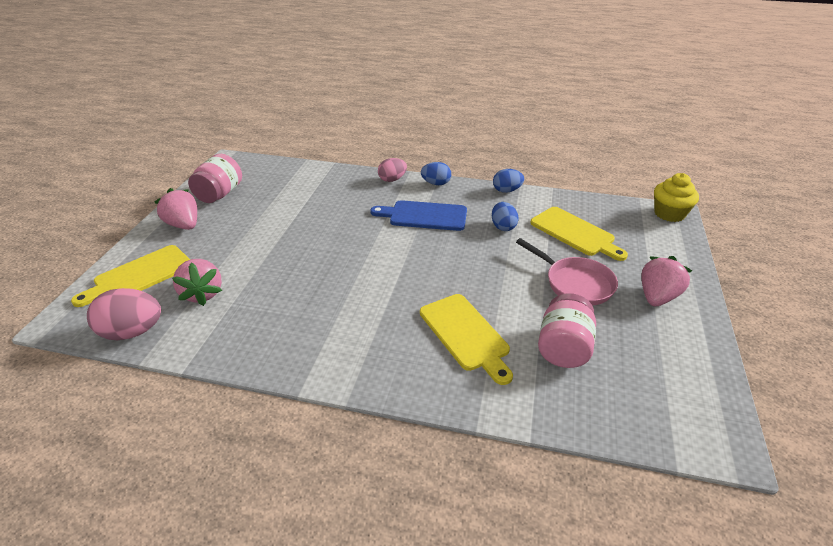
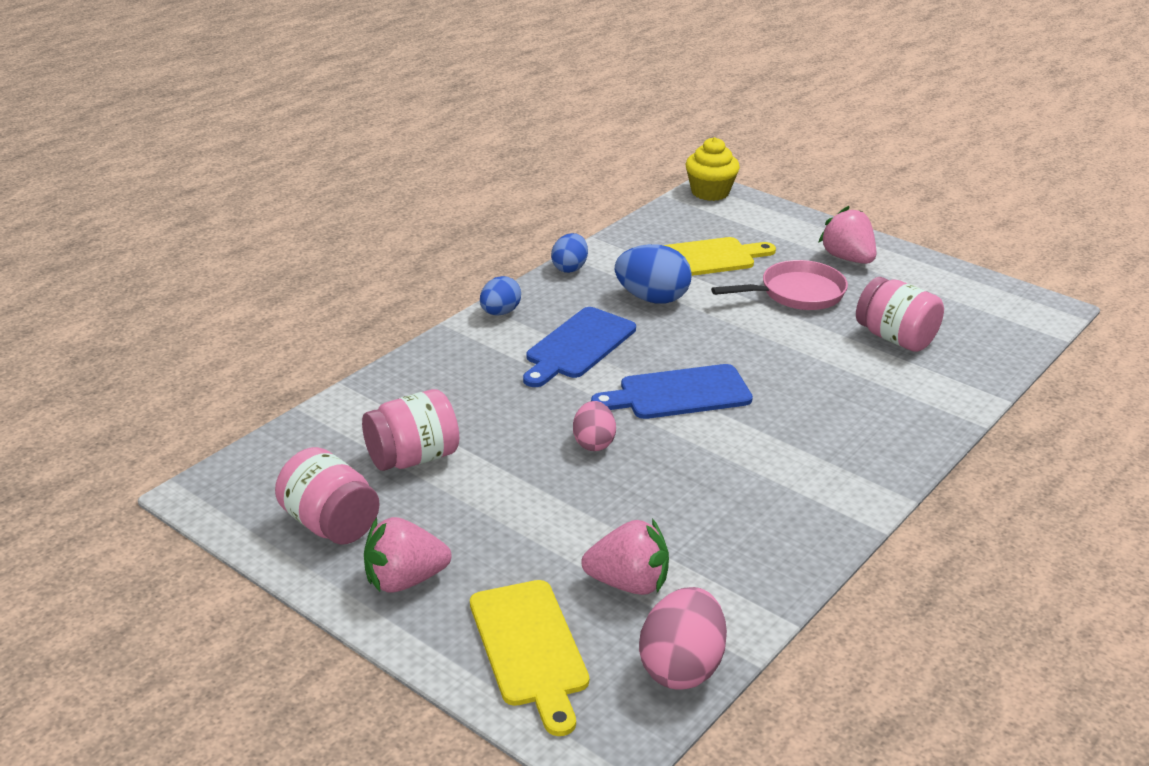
camera: 65 degrees left, 5 degrees down
(283, 198) = (413, 458): none -> pink jar
(392, 179) = (452, 344): pink egg -> pink egg (593, 443)
(402, 264) = (679, 394): none -> blue cutting board
(466, 334) = (842, 389): yellow cutting board -> none
(503, 227) = (652, 298): blue egg -> blue egg, size x1.57

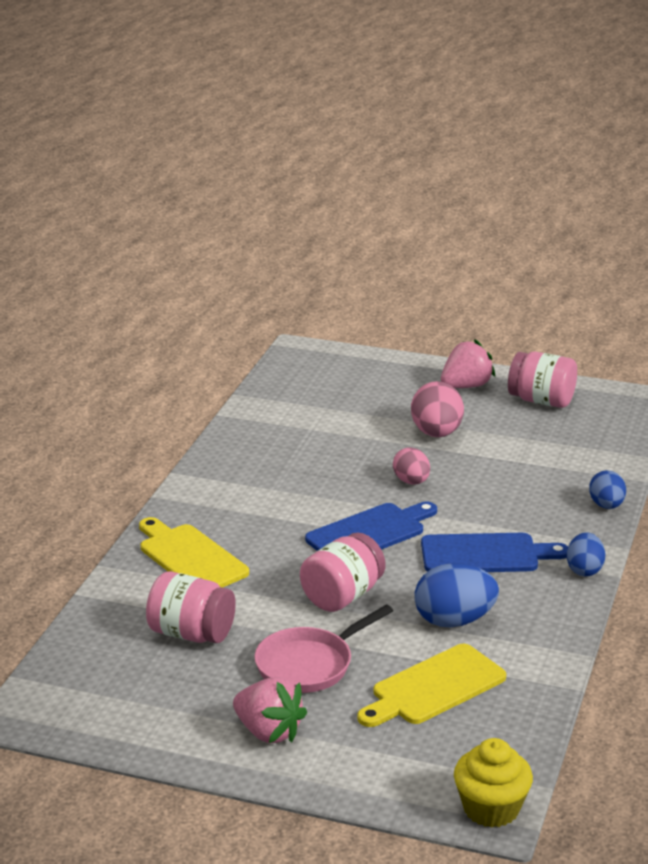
camera: 160 degrees right, 5 degrees down
(413, 458) = (531, 445): pink jar -> pink jar (342, 596)
(530, 648) = (366, 375): yellow cutting board -> yellow cutting board (190, 557)
(569, 268) = (565, 637): blue egg -> blue egg (606, 506)
(578, 346) = (485, 554): blue cutting board -> blue cutting board turned 75 degrees clockwise
(628, 583) = (330, 411): pink strawberry -> none
(681, 667) = (277, 384): pink egg -> pink egg (436, 433)

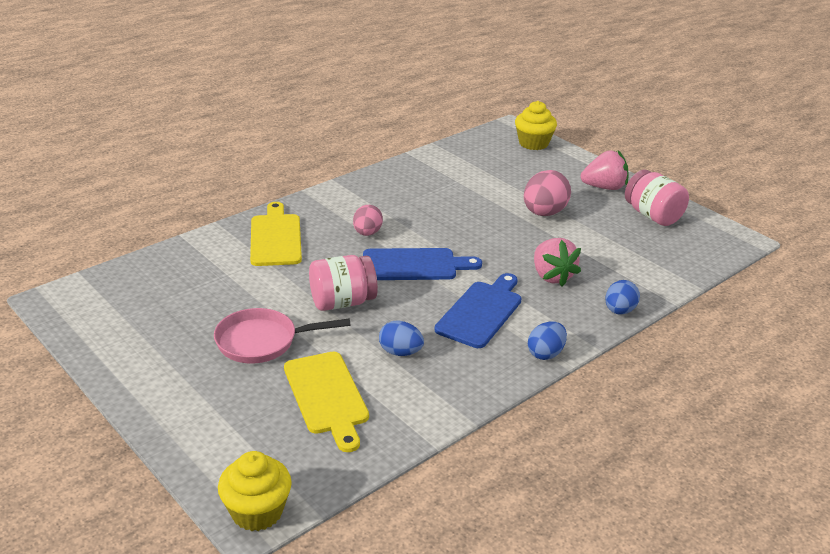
camera: 30 degrees right, 5 degrees up
(191, 634) = (214, 288): pink jar -> none
(268, 732) = (178, 378): pink strawberry -> pink strawberry (552, 276)
(343, 360) = (533, 143): none -> yellow cupcake
(411, 482) = (486, 240): pink egg -> pink egg (367, 233)
(434, 687) = (327, 396): yellow cutting board -> yellow cutting board turned 105 degrees counterclockwise
(454, 621) = (400, 352): blue egg -> blue egg, size x0.64
(485, 554) = (481, 312): blue cutting board -> blue cutting board turned 90 degrees counterclockwise

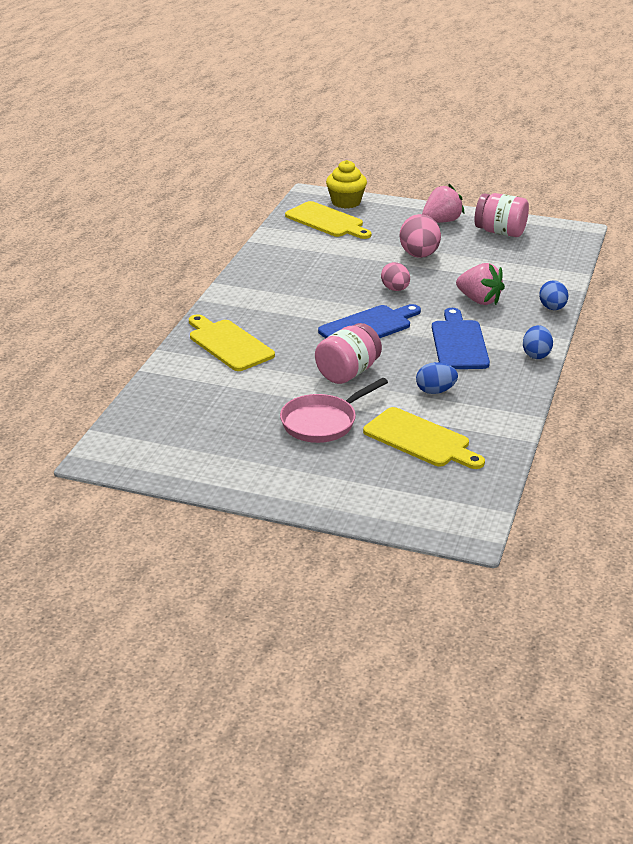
camera: 30 degrees left, 0 degrees up
(257, 512) = (466, 528): yellow cupcake -> none
(367, 233) = (300, 315): pink egg -> pink egg (395, 289)
(495, 155) = (327, 221): none -> yellow cutting board

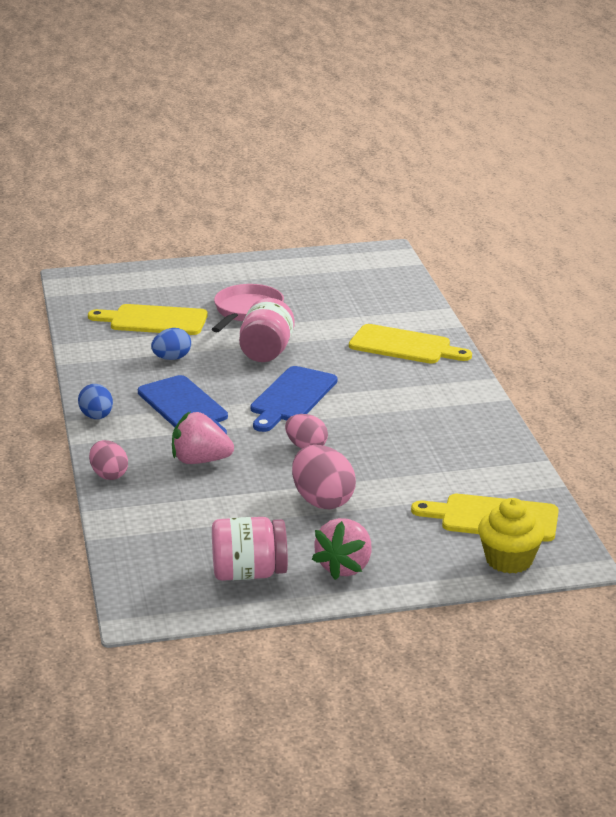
camera: 150 degrees right, 5 degrees down
(552, 308) = (109, 475): blue egg -> pink egg

